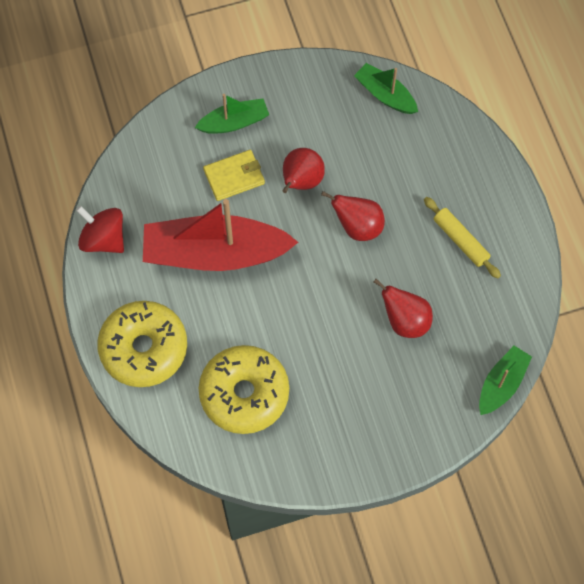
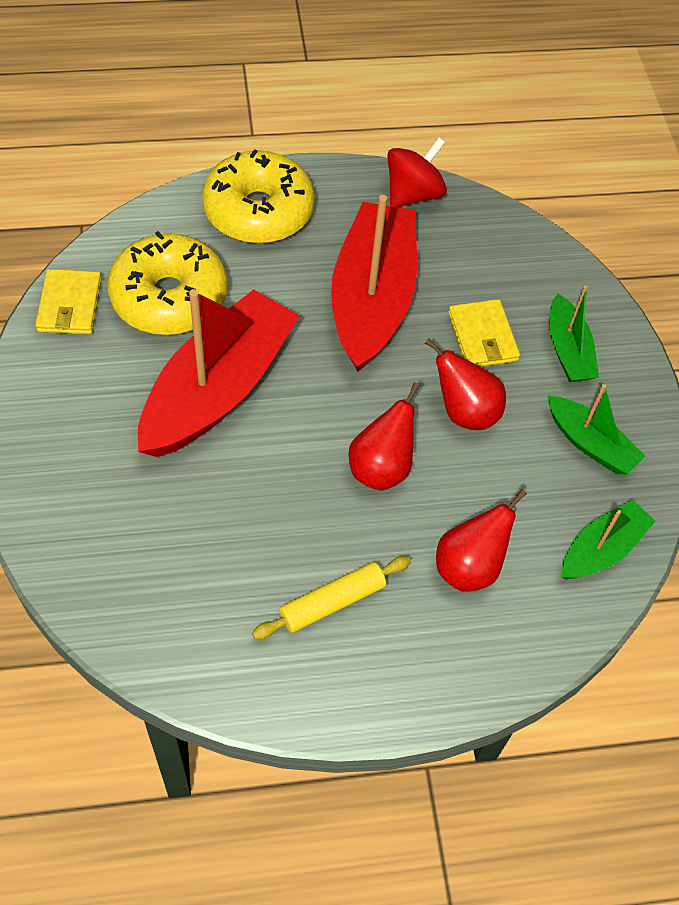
camera: 95 degrees right, 10 degrees down
(267, 463) = (70, 305): none -> yellow wallet
(319, 341) = (218, 389): none -> red boat
(405, 321) = (220, 498): red pear -> red pear (469, 567)
(501, 384) = (84, 606): green boat -> green boat (590, 443)

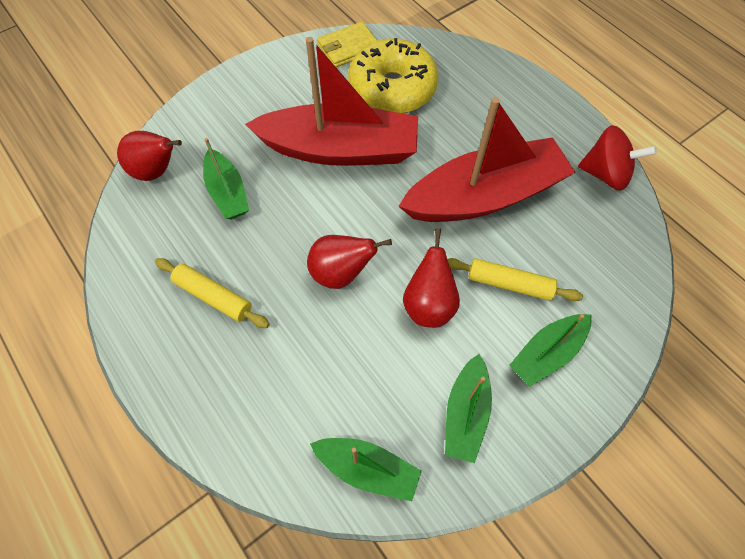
camera: 65 degrees right, 5 degrees up
(197, 528) = (227, 192): none -> green boat
(258, 211) = (503, 96): yellow donut -> none
(469, 567) = (292, 373): red pear -> red pear (157, 171)
(482, 337) = (509, 284): yellow wallet -> yellow rolling pin

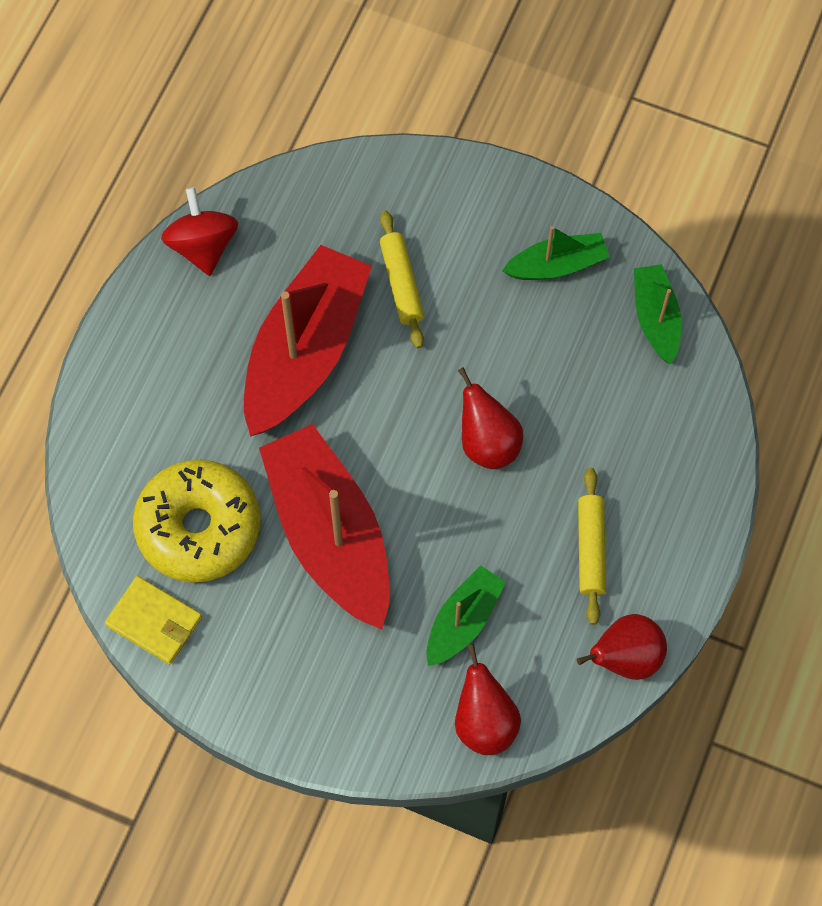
camera: 120 degrees left, 5 degrees up
(429, 305) = (470, 344): red pear -> red pear (625, 658)
(484, 196) = (305, 352): red boat -> red boat turned 75 degrees clockwise
(547, 353) = (456, 223): green boat -> none

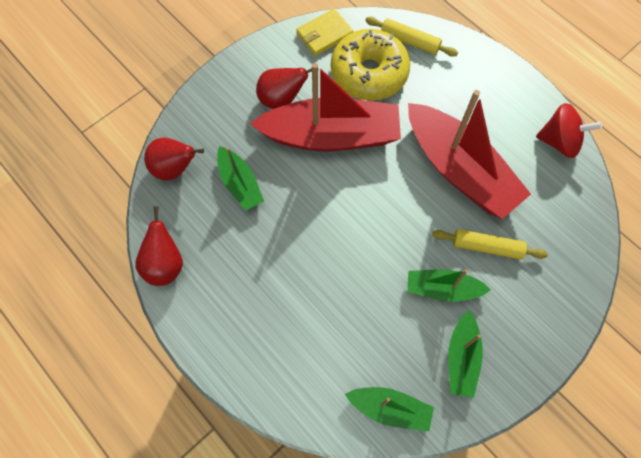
camera: 115 degrees right, 0 degrees up
(483, 314) = (442, 289): none -> green boat
(487, 443) = (347, 249): red pear -> red pear (281, 99)
(590, 549) = (244, 278): yellow rolling pin -> yellow rolling pin (410, 41)

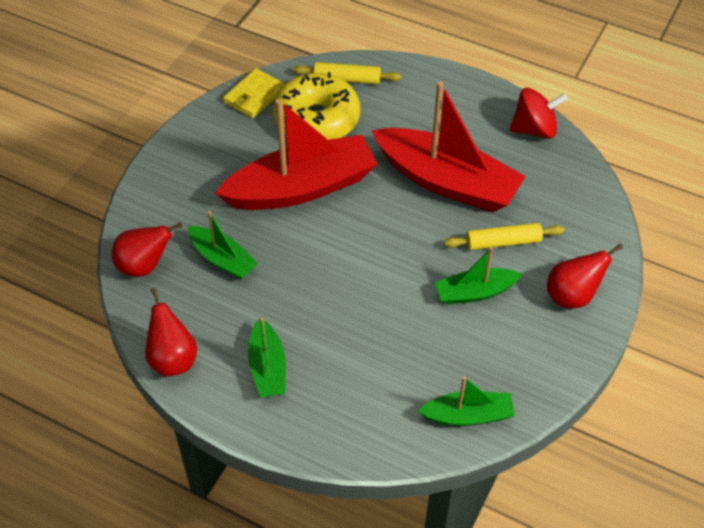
camera: 20 degrees left, 15 degrees down
(281, 99) = (234, 168): red pear -> red pear (572, 296)
(462, 358) = (520, 347): green boat -> green boat (267, 367)

